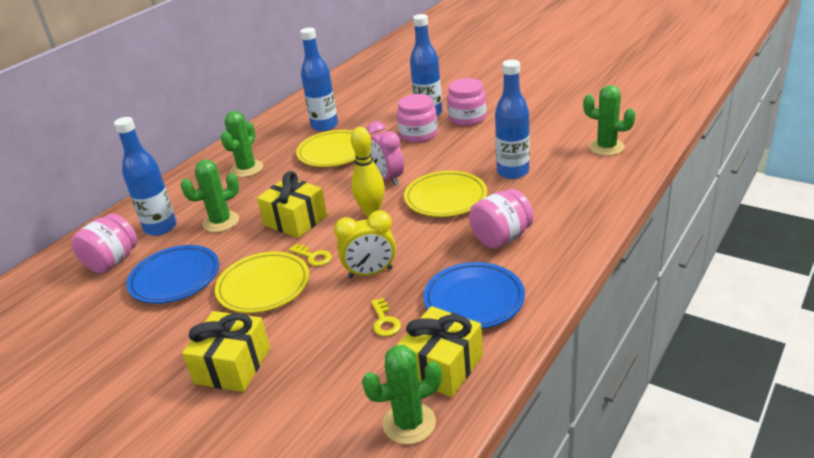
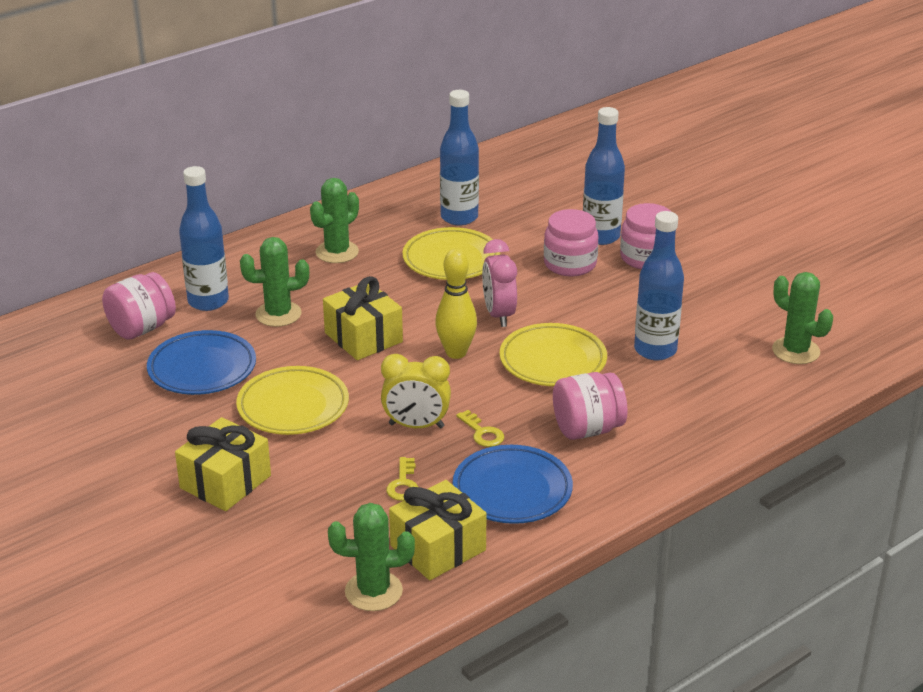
camera: 15 degrees right, 0 degrees up
(313, 257) = (363, 388): yellow key -> yellow key (482, 433)

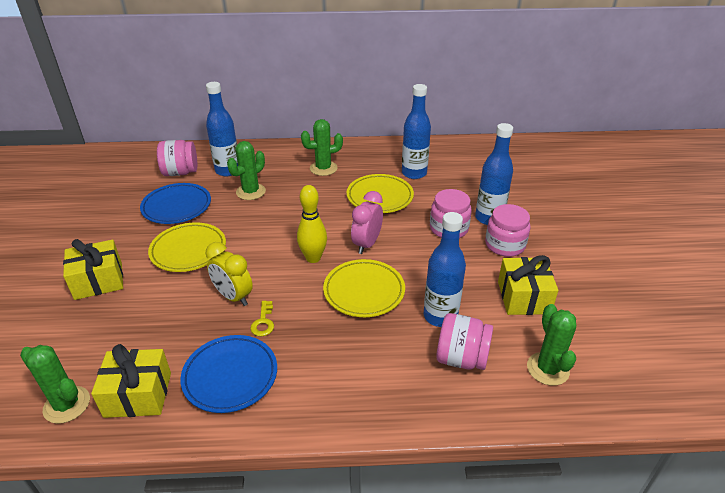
camera: 35 degrees right, 5 degrees up
(278, 314) = (251, 192): green cactus -> green cactus turned 75 degrees counterclockwise
(363, 337) = (275, 225): yellow gift -> yellow gift (523, 297)
(403, 484) = (178, 334): yellow key -> none
(587, 429) = (329, 355): pink jar -> pink jar (461, 358)

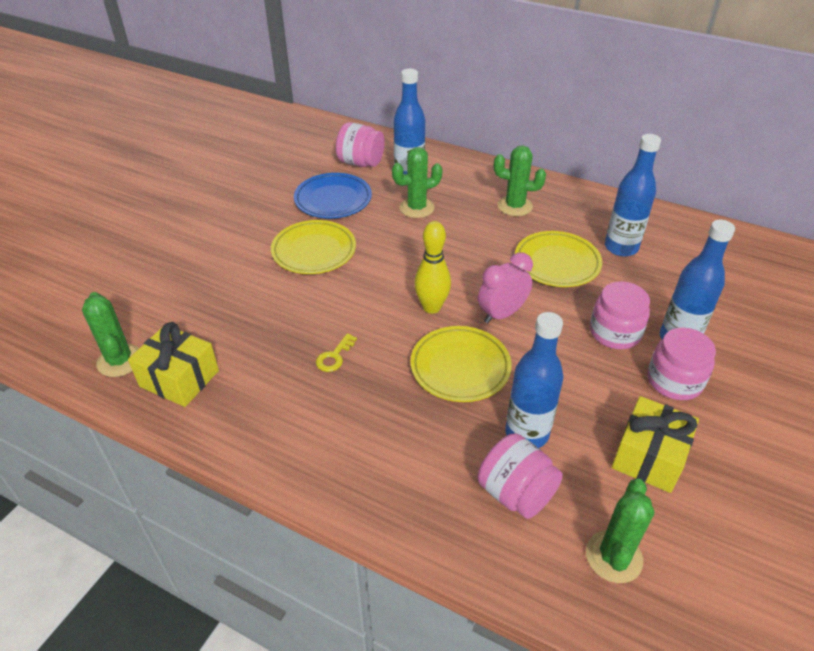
camera: 30 degrees right, 5 degrees up
(98, 281) = (216, 252): yellow gift -> none
(230, 376) = (267, 399): blue plate -> none
(233, 297) = (324, 317): yellow clock -> none

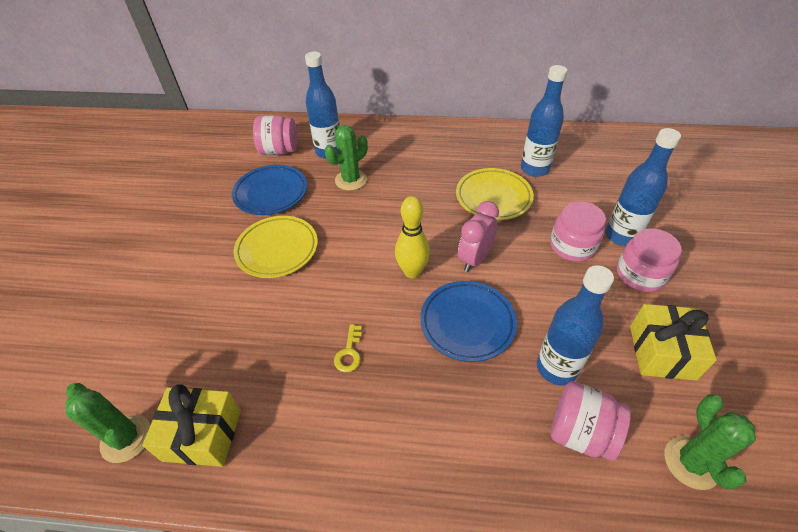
camera: 20 degrees left, 5 degrees up
(460, 367) = (467, 323): yellow plate -> blue plate
(514, 206) = (432, 156): green cactus -> none

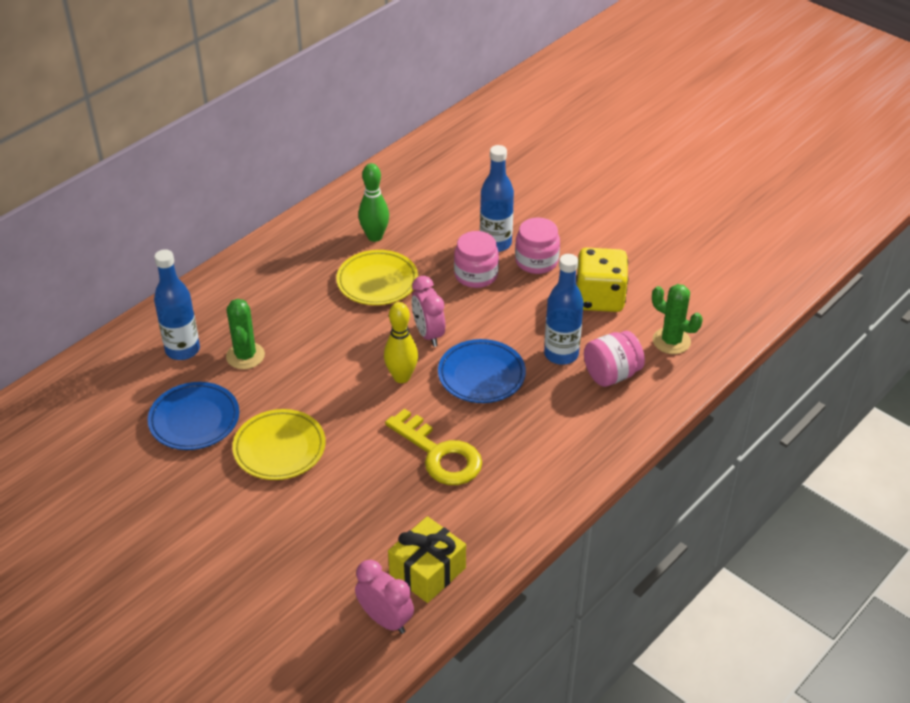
camera: 55 degrees left, 5 degrees down
(126, 438) = (385, 620): green cactus -> pink clock
(279, 151) = (132, 385): pink jar -> none
(349, 352) = (439, 454): yellow key -> yellow key, size x2.25
(534, 169) = (375, 236): blue bottle -> green bowling pin
(662, 352) = (599, 298): yellow gift -> yellow dice

